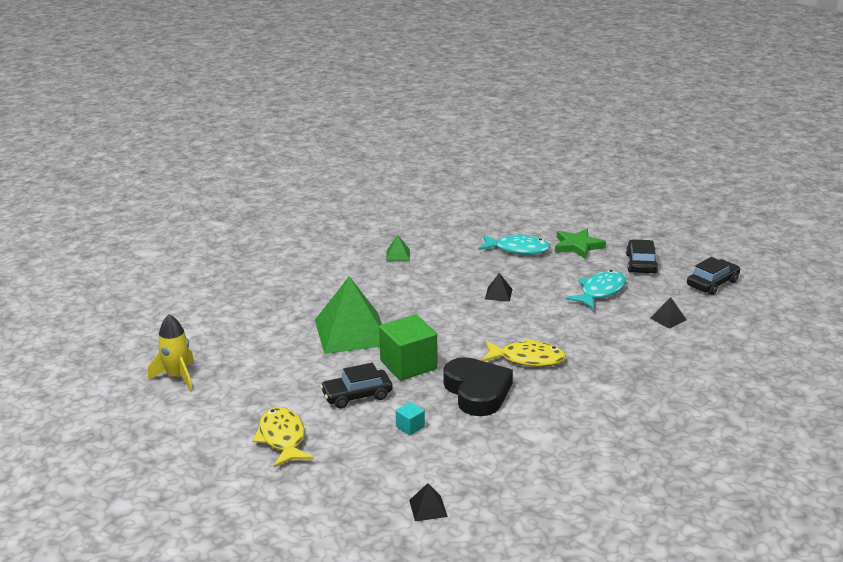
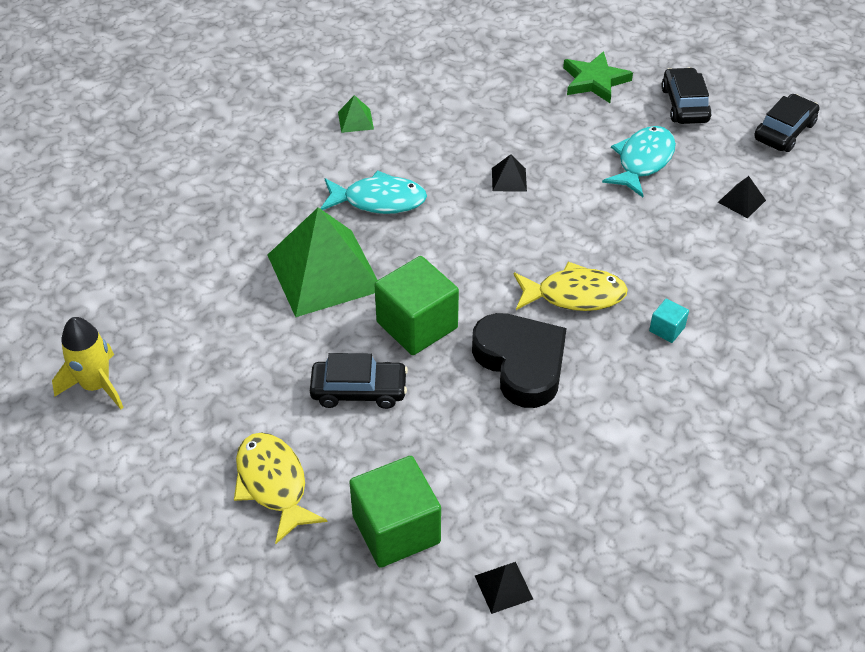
camera: 10 degrees left, 20 degrees up
(357, 395) = (359, 390): black car -> black car turned 150 degrees counterclockwise
(361, 470) = (396, 529): none -> green cube
(410, 427) = (445, 439): turquoise cube -> turquoise cube (667, 329)
(518, 249) = (516, 94): turquoise fish -> turquoise fish (379, 200)

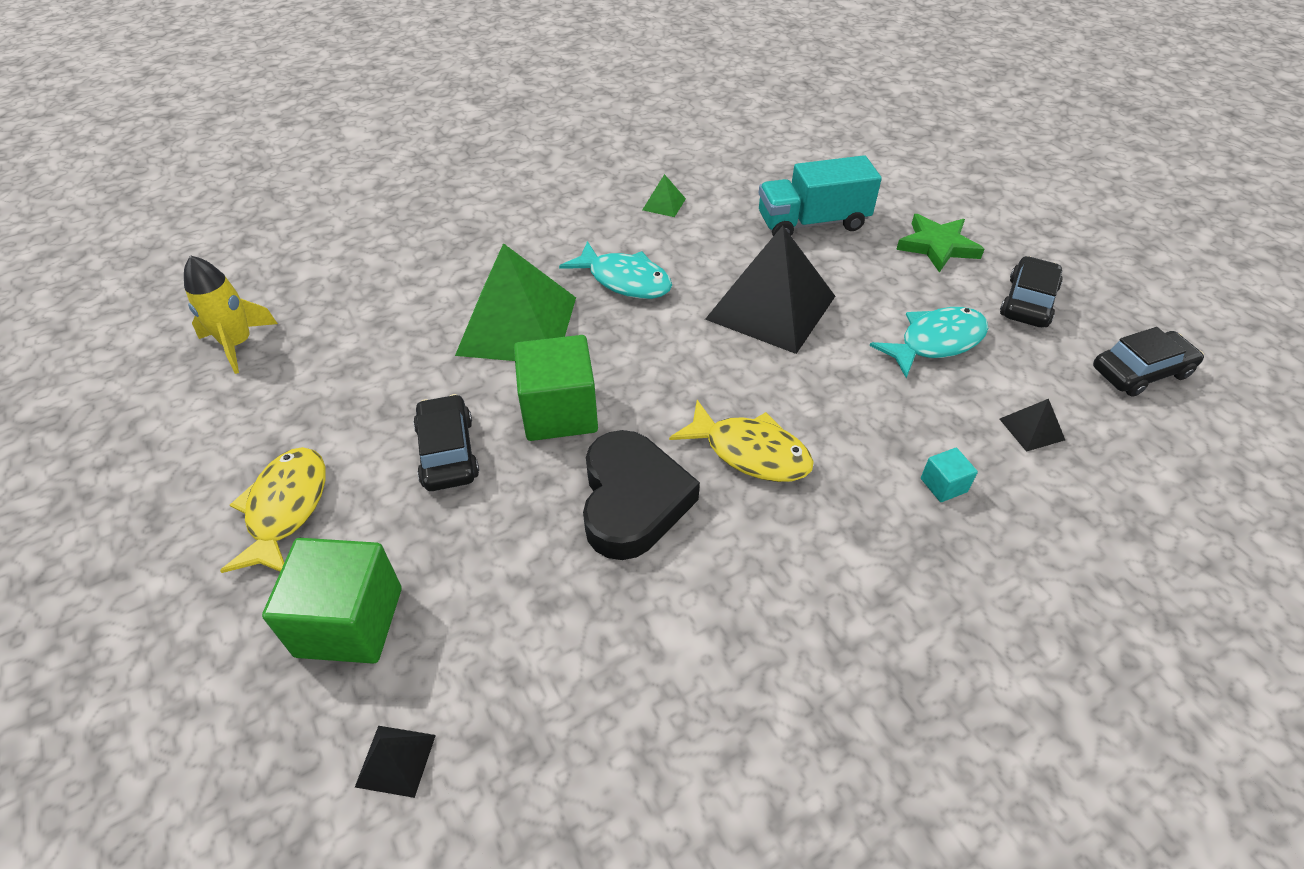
camera: 30 degrees right, 0 degrees up
(359, 390) = (447, 452): black car -> black car turned 135 degrees counterclockwise
(488, 94) = (812, 223): none -> turquoise truck
(509, 179) = (771, 307): black pyramid -> black pyramid, size x2.49
(667, 329) = (831, 538): turquoise cube -> turquoise cube (943, 485)

